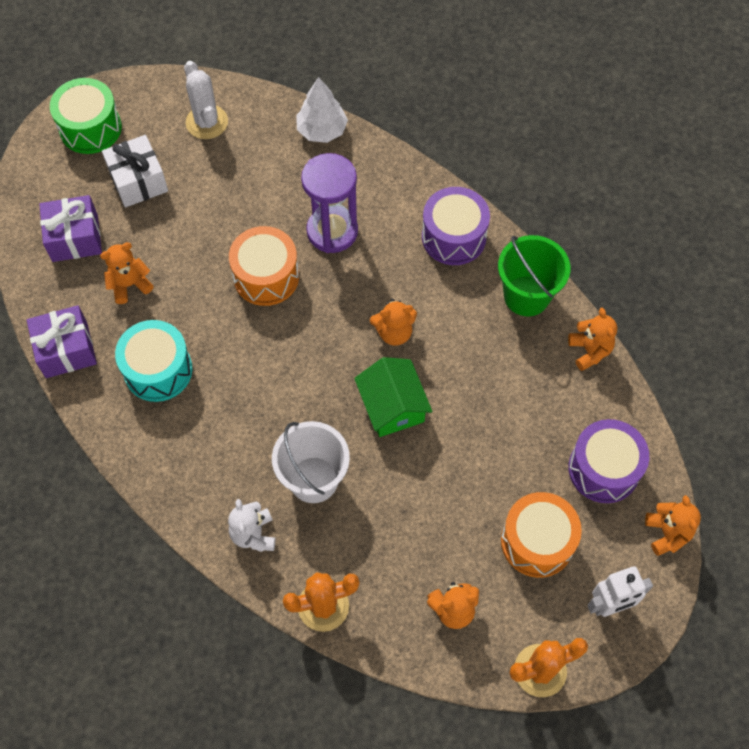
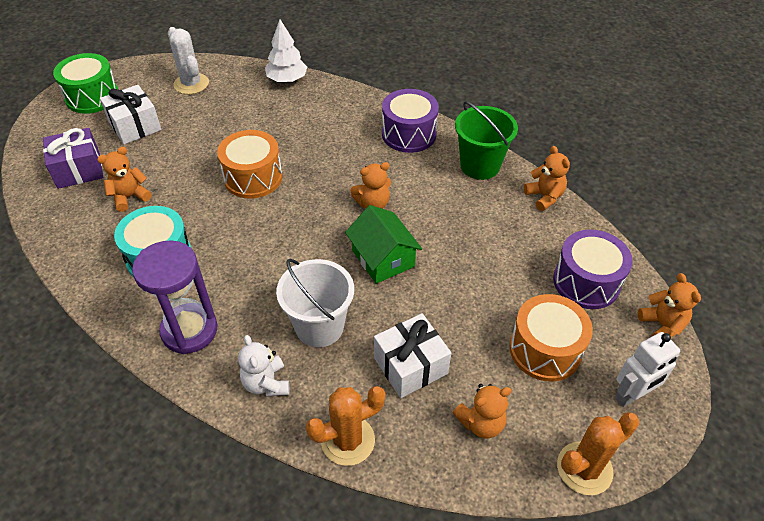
camera: 10 degrees left, 15 degrees down
(66, 350) = (70, 252): purple gift -> none
(332, 231) = (306, 141): purple hourglass -> purple hourglass (189, 330)
(397, 538) = (410, 366): none -> white gift

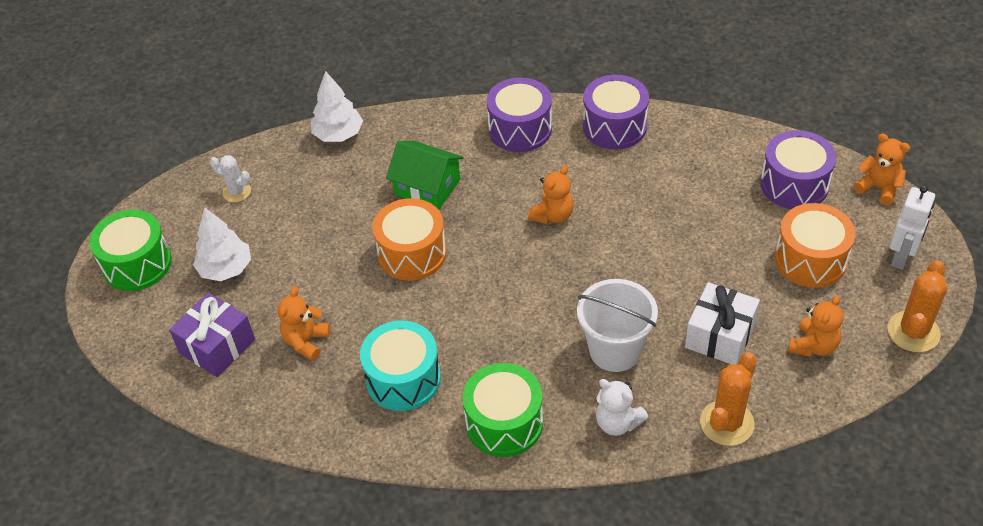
camera: 30 degrees left, 0 degrees up
(135, 126) = (226, 269): white gift -> white tree
(189, 330) = (504, 423): purple hourglass -> green drum
(191, 84) = (237, 192): white cactus -> white cactus, size x0.63
(383, 258) = (610, 260): green house -> green house (427, 187)
(480, 166) = (614, 126): green bucket -> purple drum
(544, 197) = (696, 126): orange teddy bear -> none

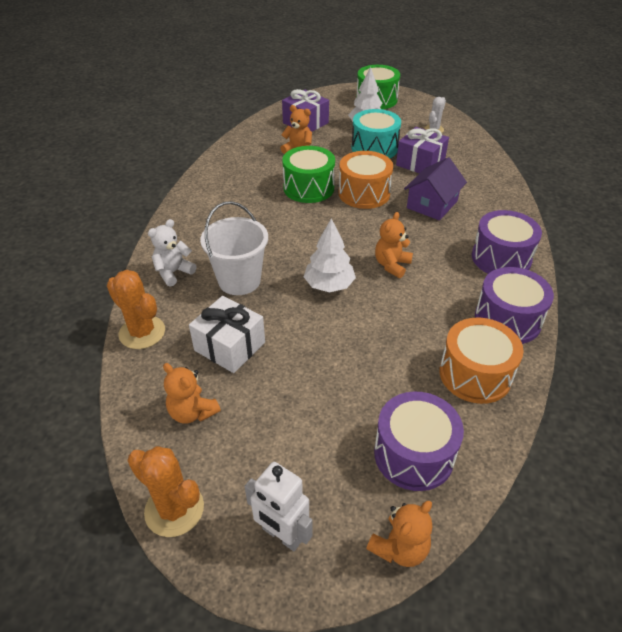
camera: 95 degrees right, 5 degrees down
(331, 202) = (420, 163): none -> purple gift
(338, 134) = (491, 168): white tree -> white tree (329, 285)
(403, 379) = (254, 183): turquoise drum -> turquoise drum (374, 148)
(427, 187) = (432, 204): green house -> purple house
(504, 423) = (200, 220): green drum -> green drum (308, 188)
(553, 215) = (392, 265): orange teddy bear -> orange teddy bear turned 75 degrees clockwise
(810, 259) = (300, 439): orange drum -> orange drum (475, 374)

